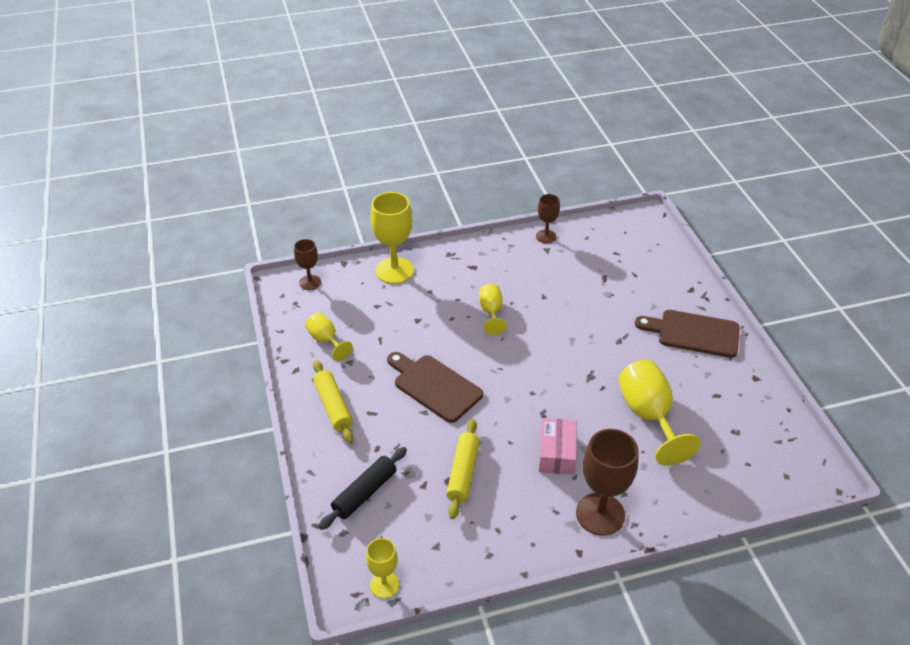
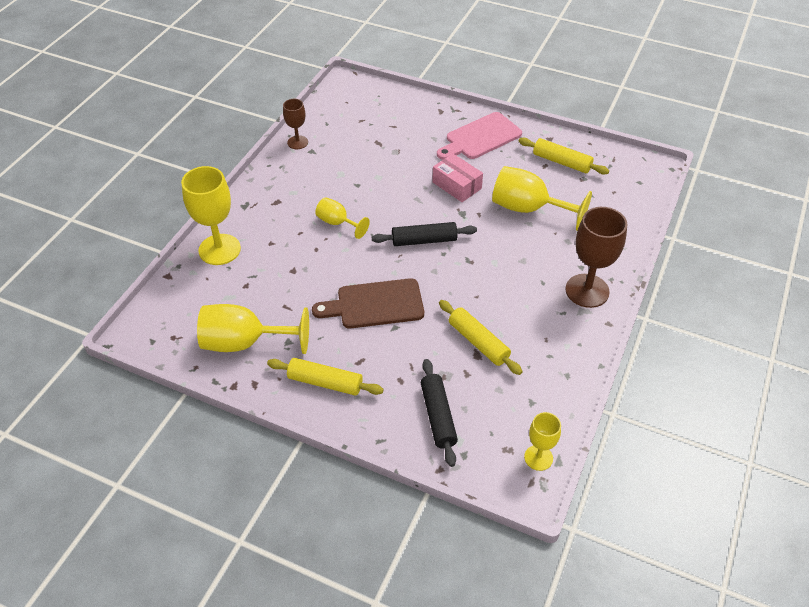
camera: 50 degrees left, 5 degrees up
(310, 282) = (161, 312): brown goblet -> none
(326, 340) = (245, 342): yellow goblet -> yellow goblet, size x1.78
(532, 372) = (424, 240): none -> black rolling pin
(557, 453) = (513, 278): pink box -> pink box (457, 185)
(693, 333) = (480, 137): brown cutting board -> pink cutting board
(736, 404) = (561, 162): none -> yellow rolling pin

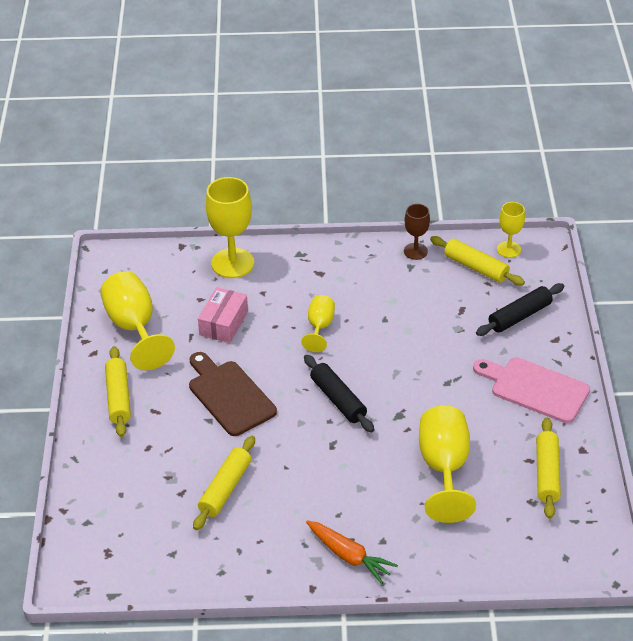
camera: 65 degrees right, 5 degrees down
(340, 120) = (476, 267): none -> yellow rolling pin
(438, 416) = (120, 489): black rolling pin -> black rolling pin (519, 316)
(457, 185) = (439, 396): pink box -> pink box (224, 323)
(538, 458) = (109, 578): yellow goblet -> yellow goblet (508, 249)
(587, 291) = (349, 556): brown goblet -> orange carrot

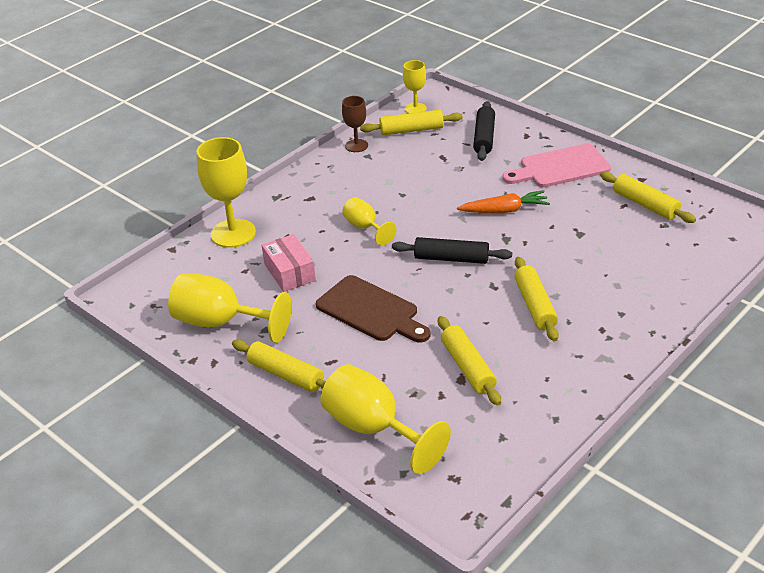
camera: 45 degrees left, 5 degrees down
(229, 395) = (371, 311): brown cutting board -> brown cutting board turned 150 degrees counterclockwise
(336, 483) = (535, 305): none -> yellow rolling pin
(349, 556) = (617, 338): orange carrot -> orange carrot (504, 210)
(444, 468) = (584, 246): yellow goblet -> yellow goblet (374, 429)

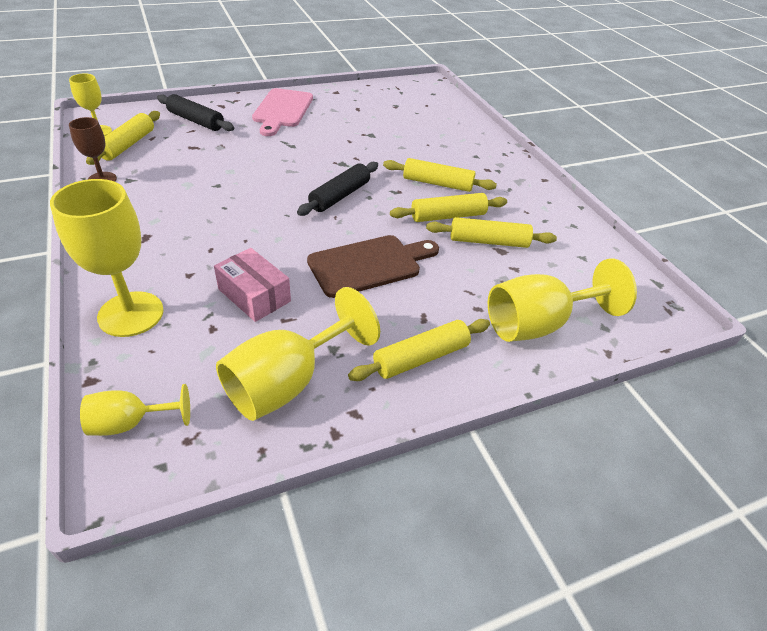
camera: 70 degrees left, 5 degrees up
(290, 272) = (254, 295): pink box -> pink box turned 45 degrees clockwise
(365, 227) = (240, 222): yellow goblet -> yellow goblet (130, 423)
(504, 210) = (305, 150): orange carrot -> none
(645, 205) = (366, 102): yellow rolling pin -> yellow rolling pin (448, 216)

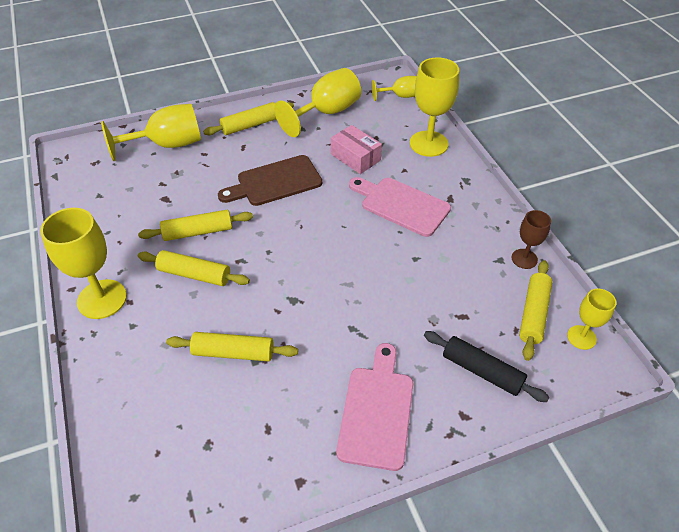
camera: 175 degrees left, 5 degrees up
(211, 232) = (401, 205): none -> pink cutting board
(340, 196) = (296, 251): black rolling pin -> none
(488, 241) = (172, 206): yellow rolling pin -> yellow rolling pin (233, 352)
(512, 172) = (102, 299): none -> yellow goblet

